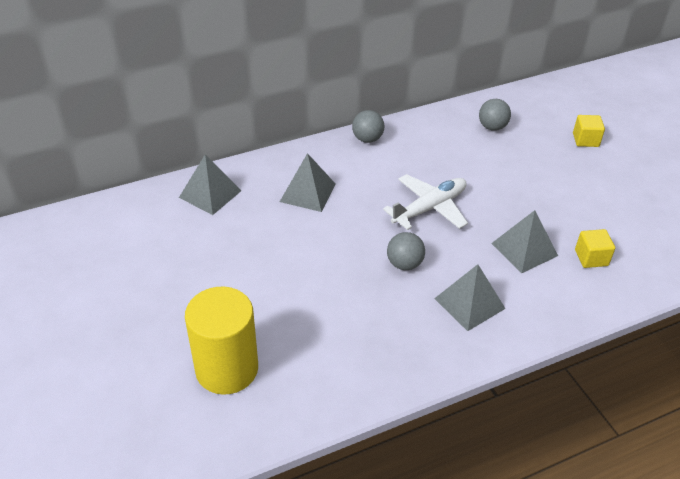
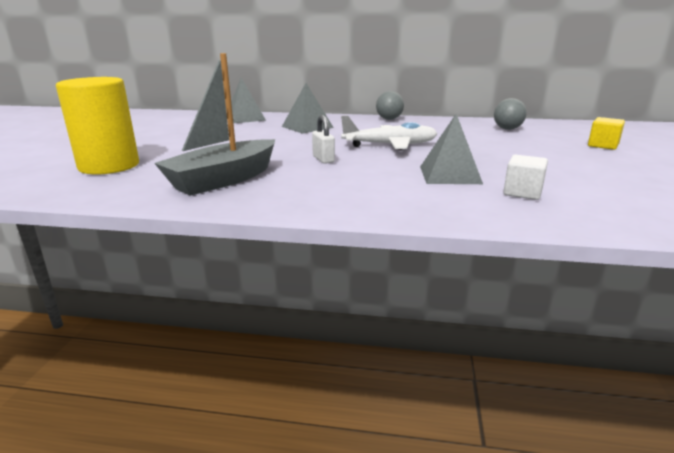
camera: 35 degrees right, 20 degrees down
(367, 342) = (223, 180): none -> grey boat
(404, 264) = (323, 159): grey ball -> white padlock
(469, 303) = (346, 185): grey pyramid -> none
(591, 258) = (522, 192): yellow cube -> white cube

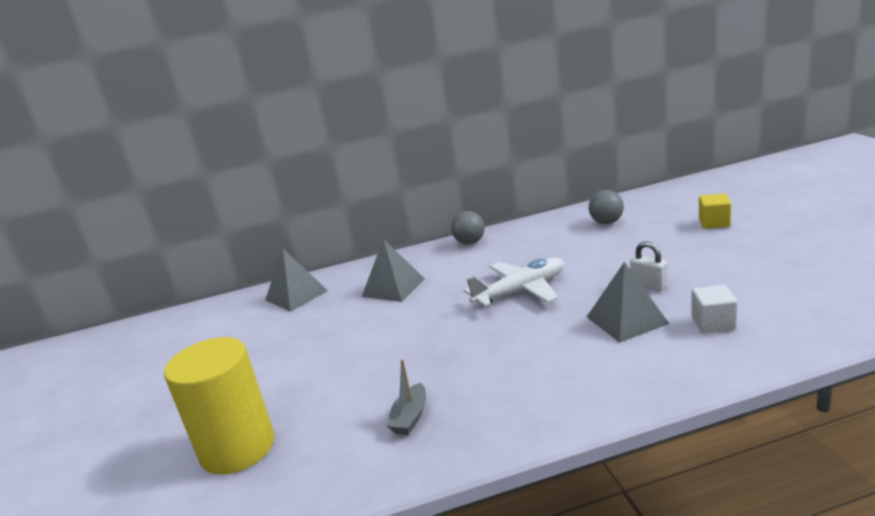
camera: 20 degrees left, 0 degrees up
(223, 180) = (410, 417): grey boat -> grey boat, size x0.45
(323, 159) = (478, 341): white padlock -> white padlock (649, 285)

